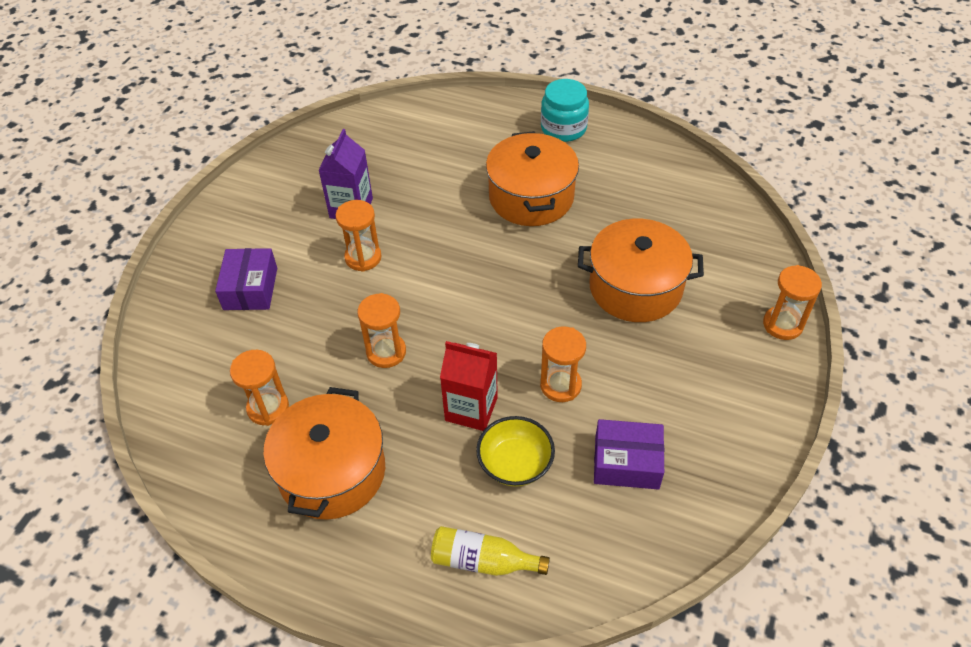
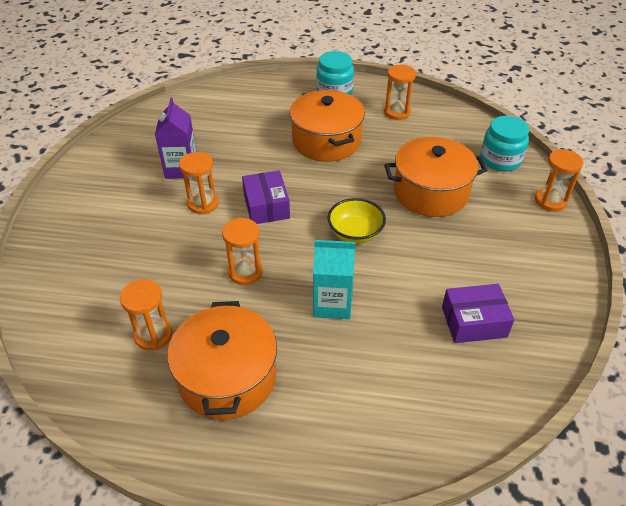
camera: 15 degrees left, 5 degrees down
(250, 288) = (110, 242): purple box -> purple box (266, 206)
(471, 409) = (332, 304): red carton -> turquoise carton
(483, 561) = (385, 424): yellow bottle -> none
(515, 463) = (384, 340): yellow bowl -> yellow bowl (355, 233)
(560, 385) = (399, 273): orange hourglass -> orange hourglass (397, 112)
(740, 257) = (500, 160): none -> turquoise jar

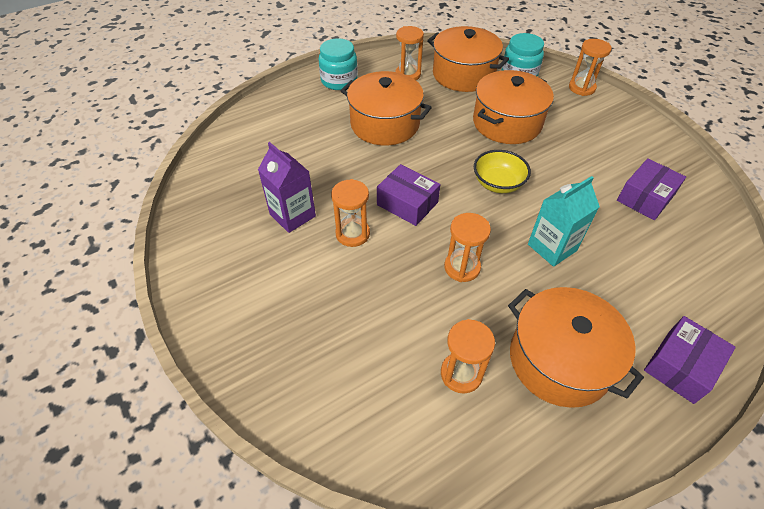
camera: 40 degrees left, 5 degrees up
(312, 452) = (680, 366): none -> purple box
(447, 135) = (463, 74): none -> orange pot

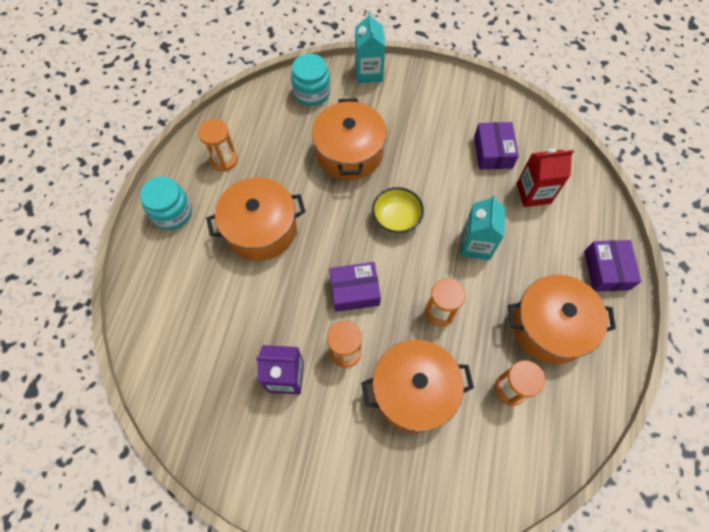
camera: 45 degrees left, 15 degrees up
(463, 74) = (269, 125): orange pot -> orange pot (413, 391)
(581, 88) = (368, 72): orange hourglass -> turquoise carton
(657, 251) = (533, 193): none -> red carton

